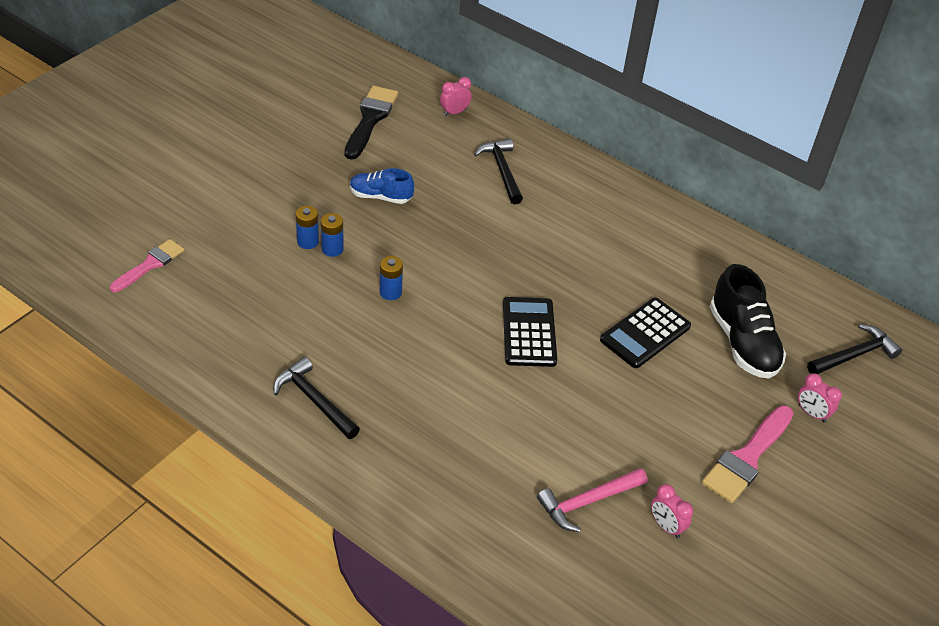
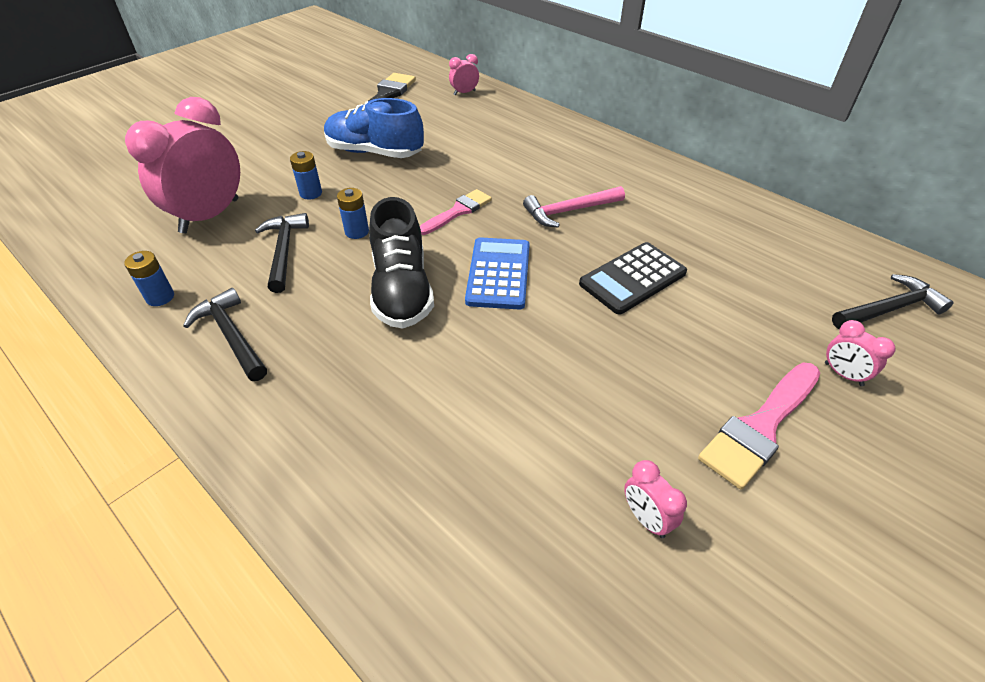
camera: 10 degrees right, 0 degrees up
(150, 264) = (123, 202): pink brush -> pink brush (458, 211)
(243, 278) = (210, 216): none -> pink clock
(308, 242) = (288, 186): blue battery -> blue battery (160, 297)
(380, 196) = (374, 152): blue shoe -> blue shoe, size x1.63
(502, 171) = (499, 135): black hammer -> black hammer (284, 251)
(529, 332) = (498, 273): black calculator -> blue calculator
(588, 502) = (539, 477): pink hammer -> pink hammer (569, 211)
(742, 342) = (749, 291): black shoe -> black shoe (402, 290)

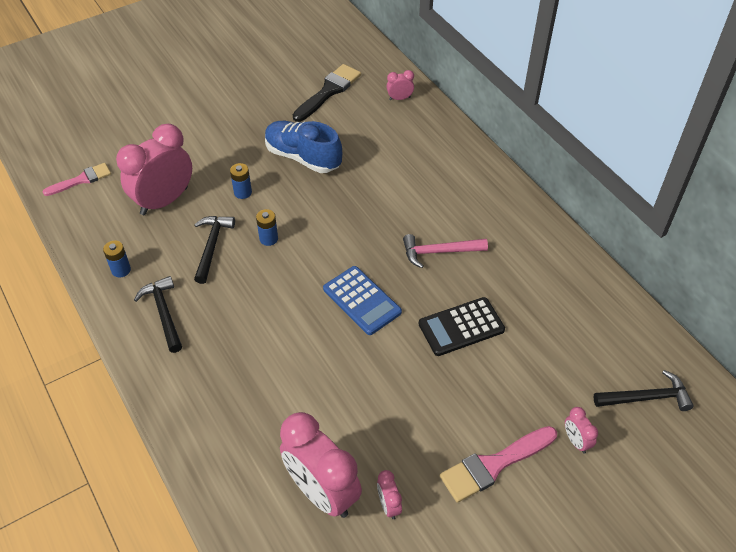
camera: 15 degrees right, 5 degrees up
(402, 290) = (287, 300): black shoe -> none
(458, 211) = (351, 234): pink brush -> pink brush (81, 180)
(498, 273) = (362, 300): blue calculator -> blue calculator turned 120 degrees clockwise
(539, 524) = (322, 492): none -> pink clock

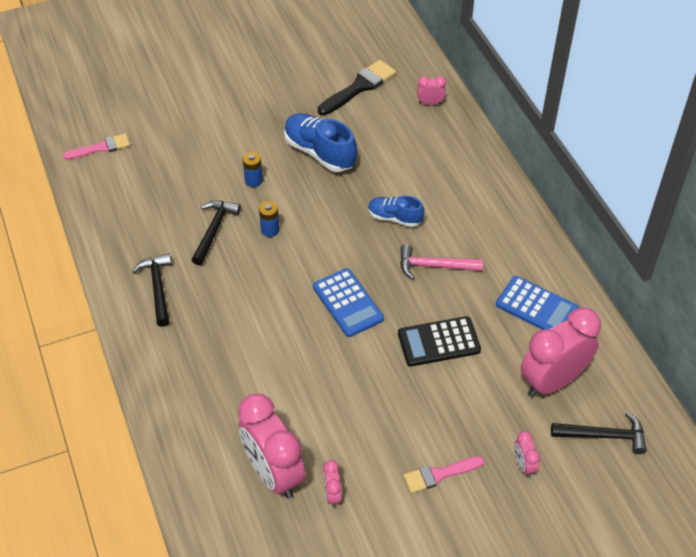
camera: 10 degrees right, 0 degrees up
(121, 270) = (124, 241): blue battery -> none
(164, 201) = (176, 179): pink clock -> pink clock (552, 381)
(390, 210) = (394, 218): none -> blue shoe
(494, 465) = (439, 474): pink brush -> pink brush, size x0.66
(548, 278) = (537, 307): none -> blue calculator

